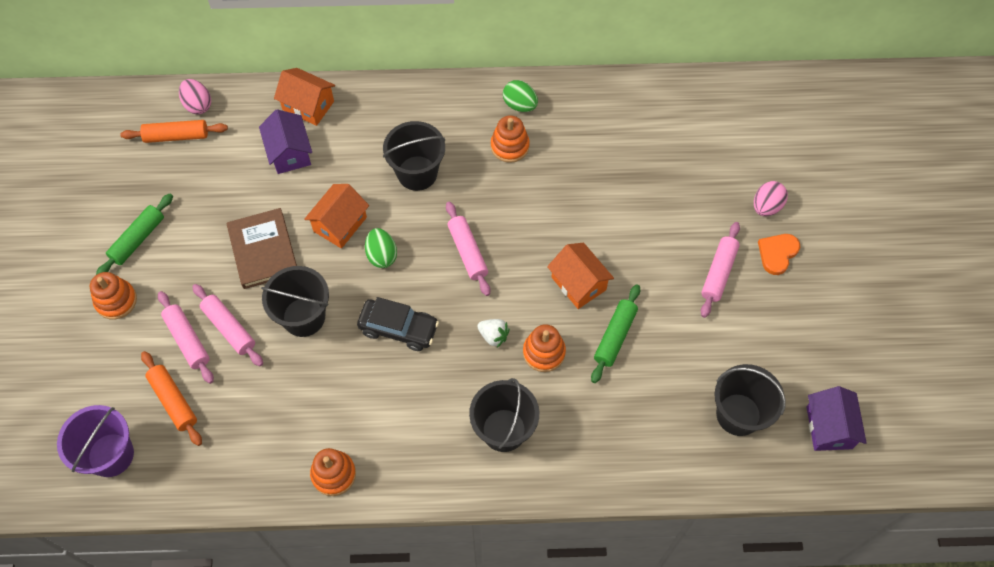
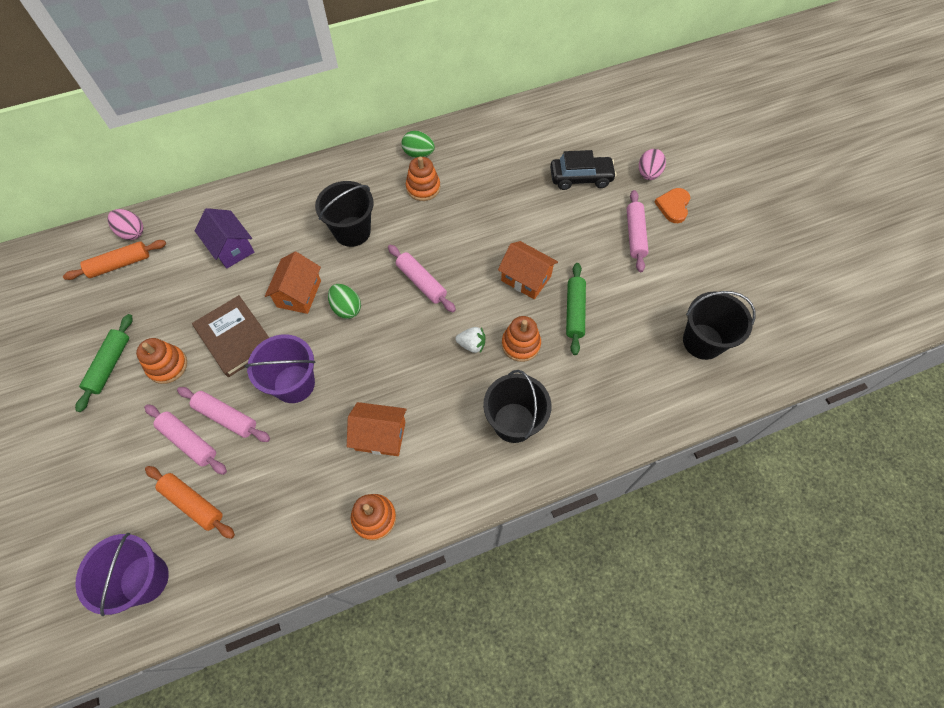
camera: 20 degrees left, 0 degrees up
(116, 301) = (105, 428): orange stacking toy -> orange stacking toy (167, 366)
(304, 317) = (294, 384): black bucket -> purple bucket
(308, 105) = (235, 205): orange house -> orange house (380, 435)
(398, 328) = (385, 366): black car -> black car (581, 178)
(829, 427) = (778, 327): purple house -> none

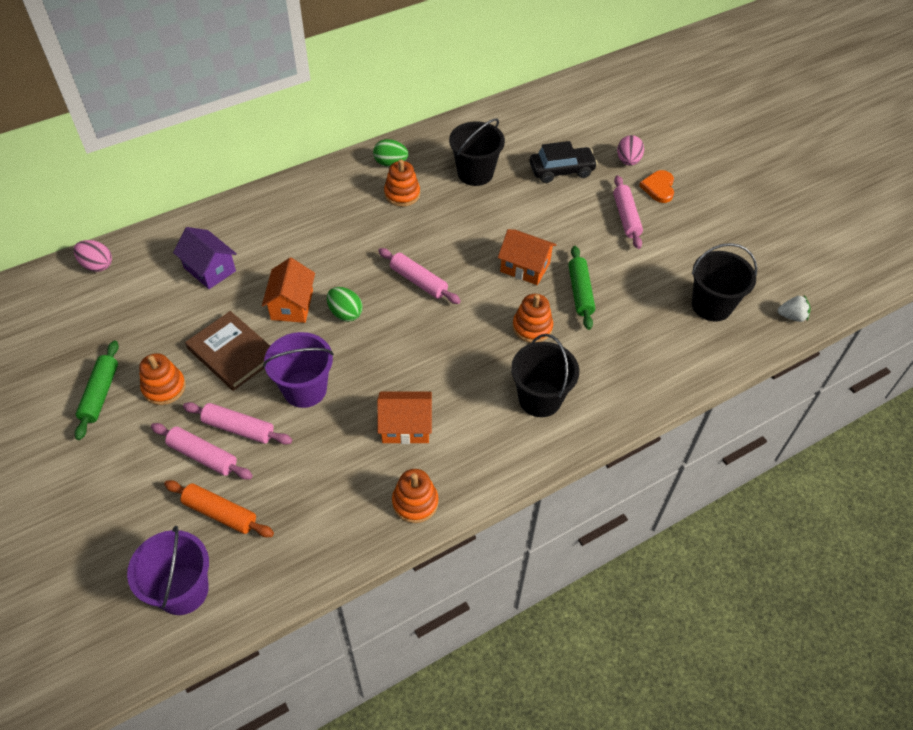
camera: 10 degrees left, 10 degrees down
(119, 264) = (90, 297): orange rolling pin -> none
(352, 231) = (336, 241): black bucket -> black bucket (475, 173)
(471, 344) = (482, 333): white strawberry -> white strawberry (791, 316)

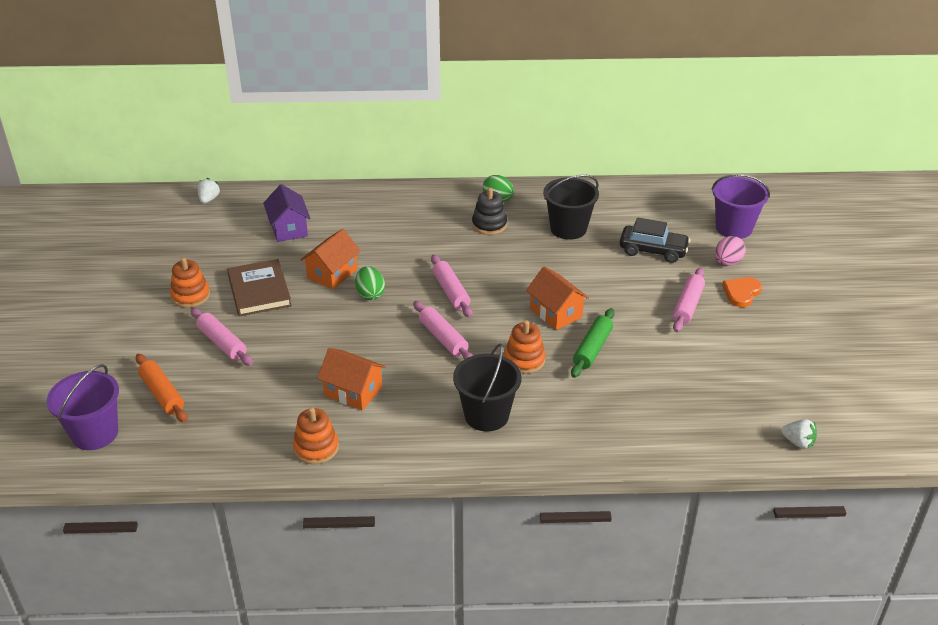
camera: 30 degrees right, 15 degrees down
(97, 265) = (209, 199): pink egg -> white strawberry
(100, 394) = (143, 284): green rolling pin -> none
(203, 456) = (181, 351): pink rolling pin -> pink rolling pin (443, 338)
(305, 389) = (294, 335): purple bucket -> purple bucket (733, 228)
(402, 194) = (489, 225): orange stacking toy -> black stacking toy
(711, 305) = (717, 404): black bucket -> none

